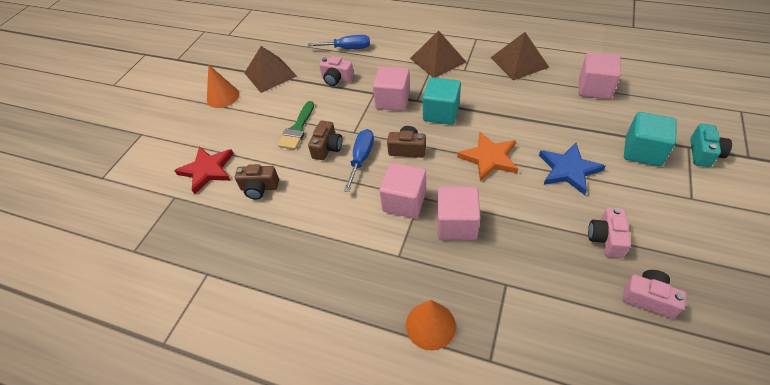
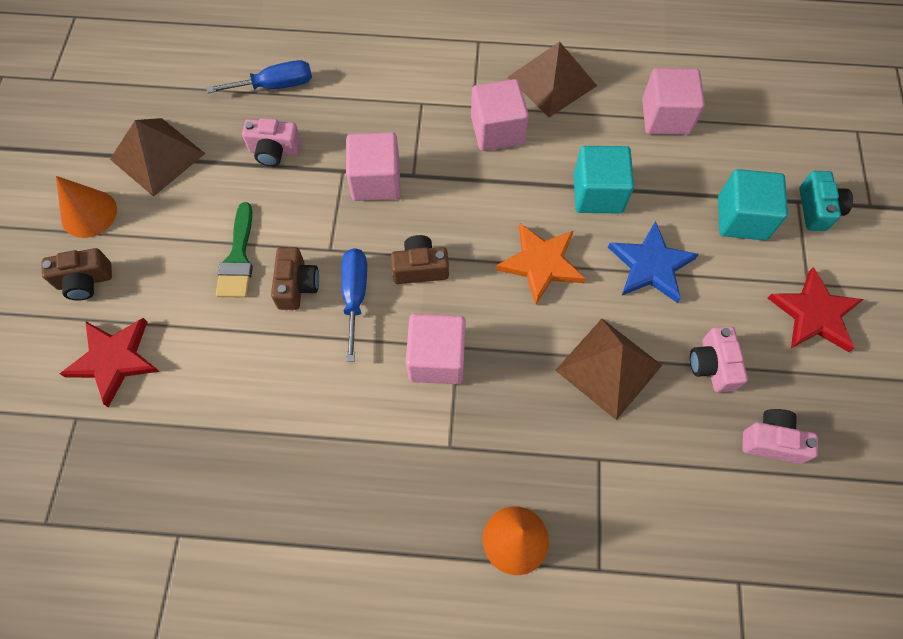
camera: 20 degrees left, 15 degrees up
(259, 188) = (211, 376): brown camera -> brown camera (85, 281)
(437, 60) = (428, 92): brown pyramid -> brown pyramid (608, 367)
(441, 113) = (455, 194): turquoise cube -> turquoise cube (598, 193)
(456, 224) = (517, 382): pink cube -> pink cube (497, 130)
(694, 218) = (814, 314): none -> red star

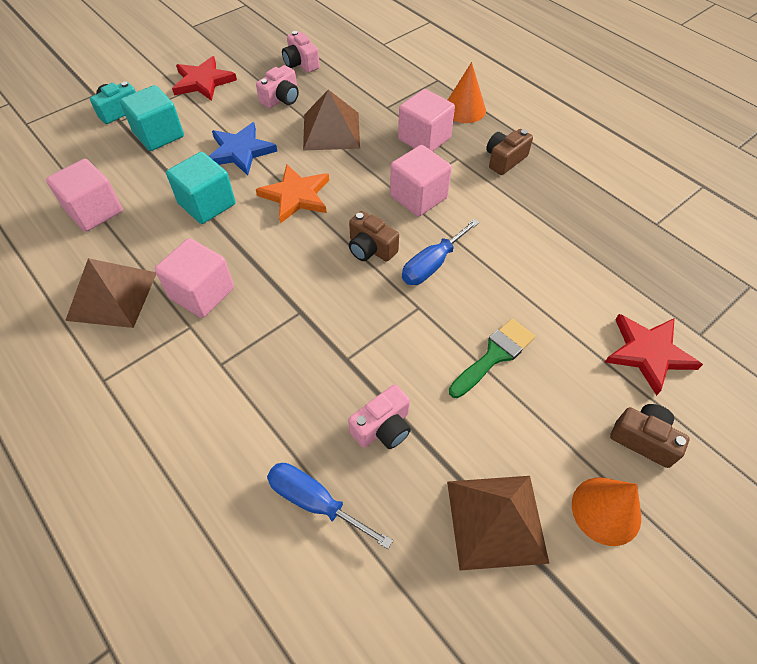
camera: 135 degrees left, 10 degrees down
(274, 150) = (383, 427): pink camera -> pink camera turned 90 degrees clockwise
(297, 285) = (466, 301): brown camera -> brown camera (504, 160)
(376, 181) = (331, 329): pink cube -> pink cube (424, 139)

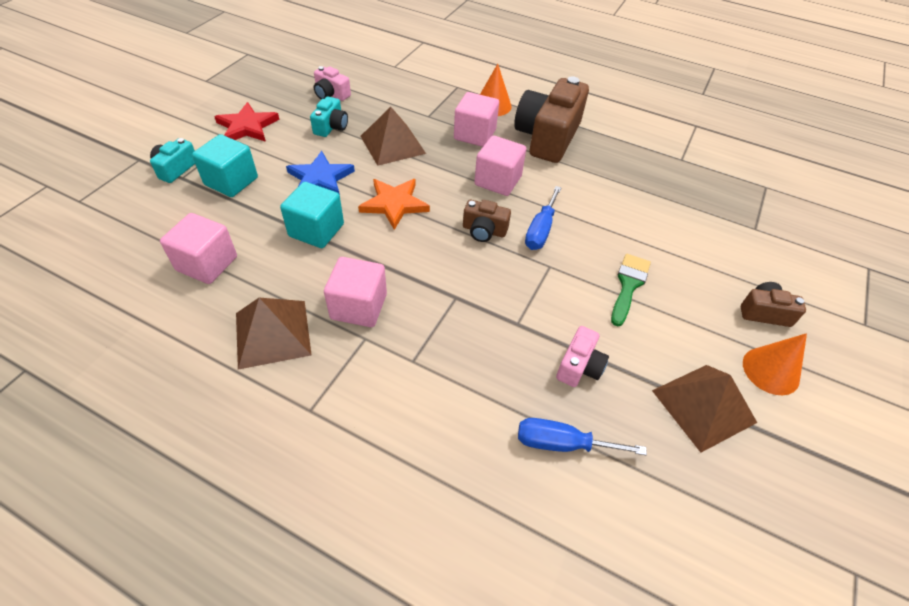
camera: 25 degrees left, 5 degrees down
(281, 98) = (331, 127): pink camera -> turquoise camera
(504, 160) = (547, 137): brown camera -> brown camera, size x2.08
(648, 353) = (731, 251): red star -> none

